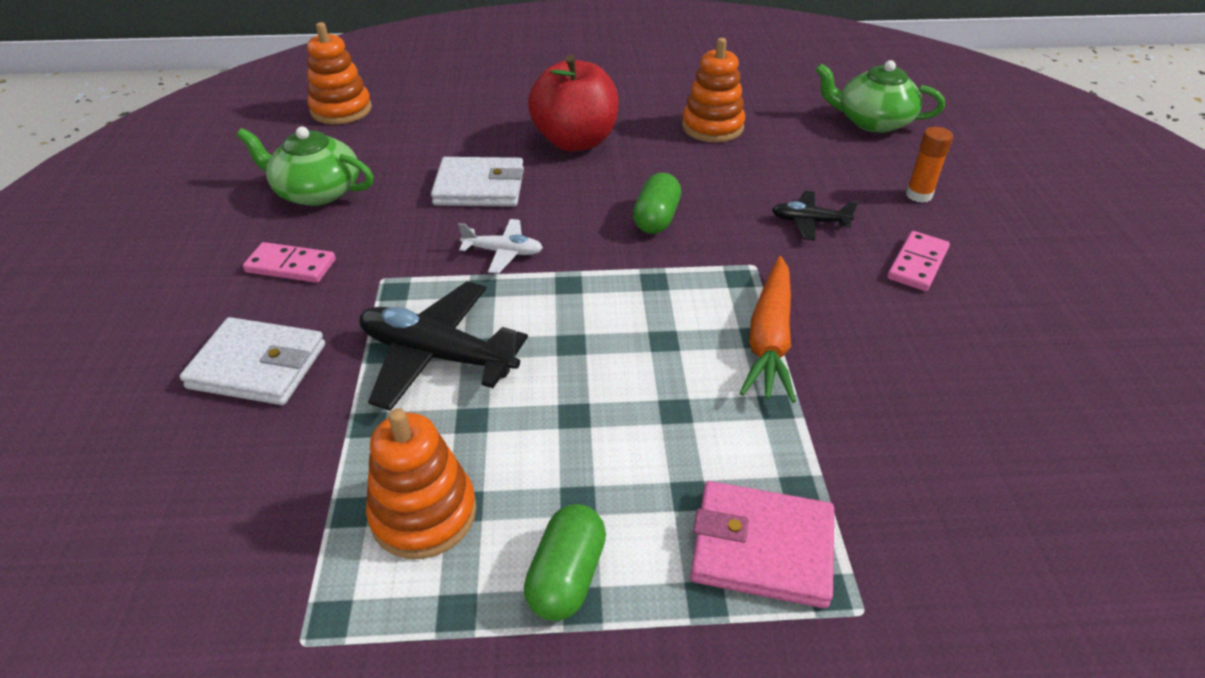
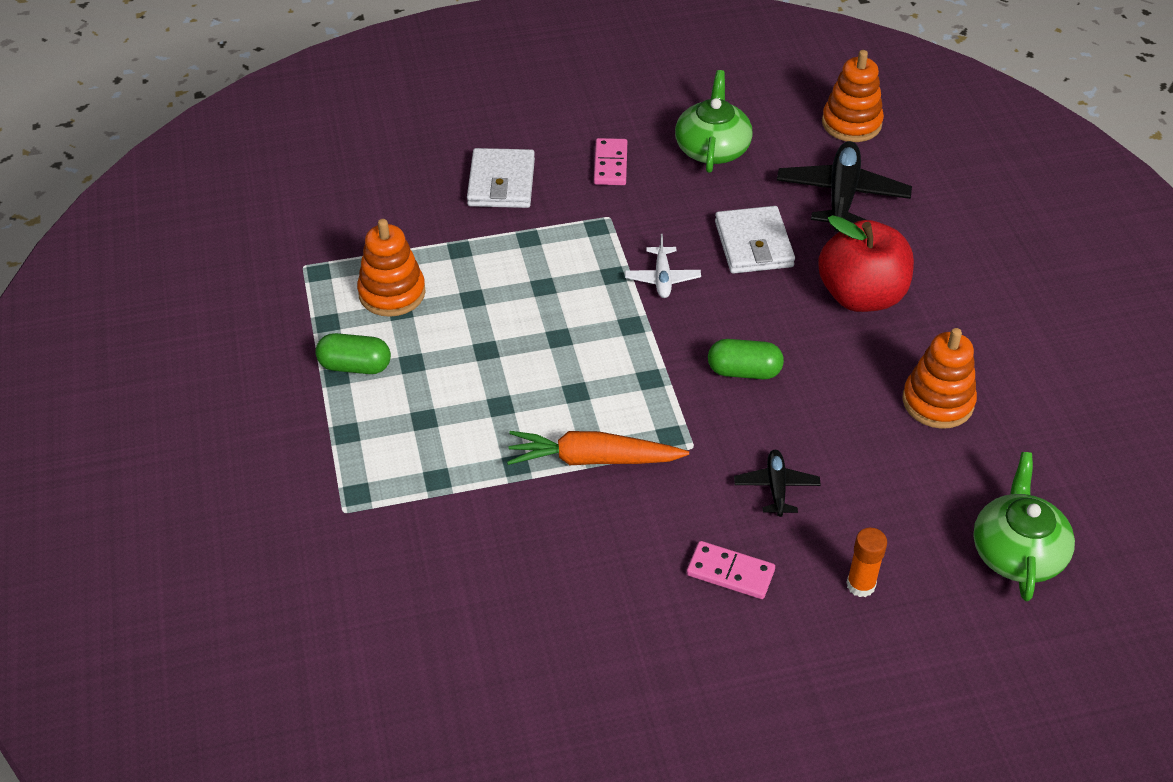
camera: 80 degrees right, 5 degrees up
(437, 355) = (530, 267): black plane -> black plane (842, 195)
(761, 548) = (386, 459): pink wallet -> none

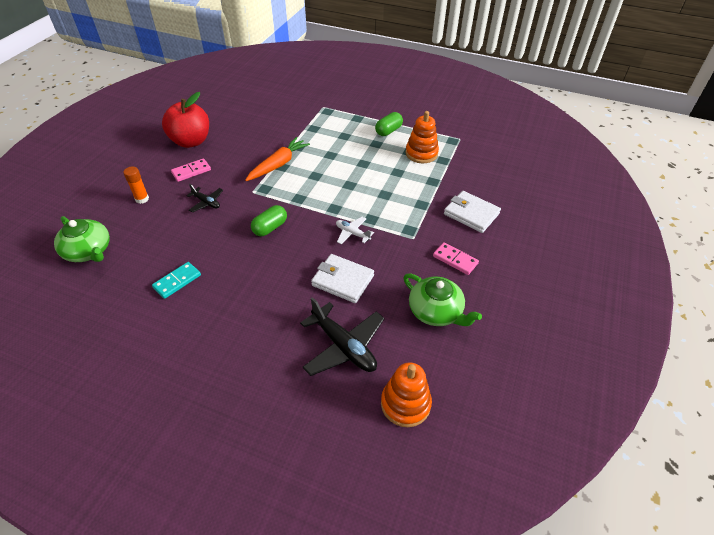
camera: 125 degrees right, 0 degrees up
(861, 296) = (265, 299): red apple -> red apple (191, 141)
(937, 402) = (177, 281): orange stacking toy -> turquoise domino

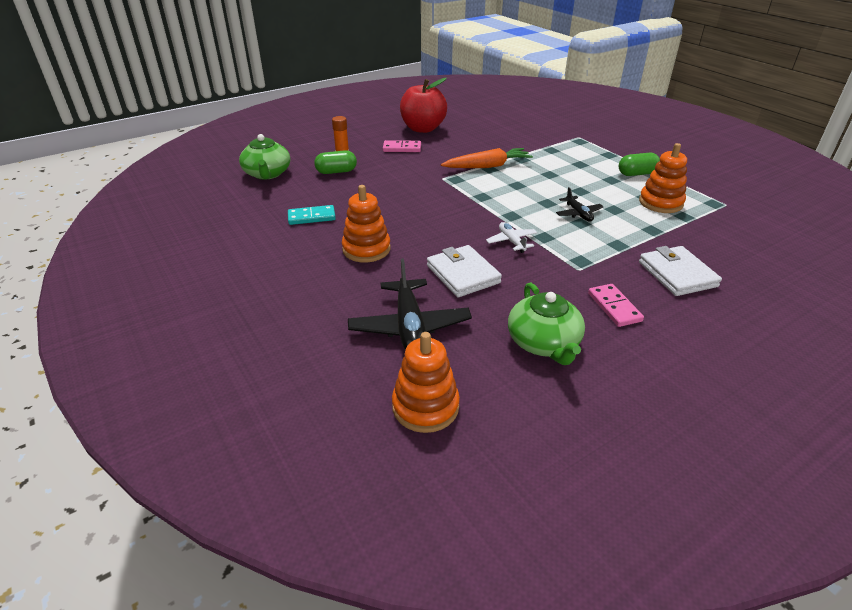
camera: 35 degrees right, 10 degrees down
(206, 202) = (392, 173): black plane -> black plane (578, 214)
(252, 292) = (366, 249): none -> orange stacking toy
(270, 228) = (431, 209): green capsule -> green capsule (336, 172)

